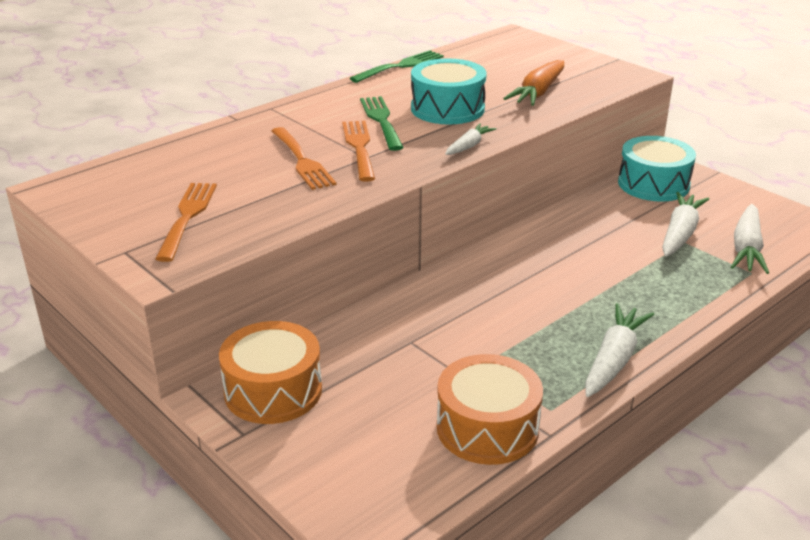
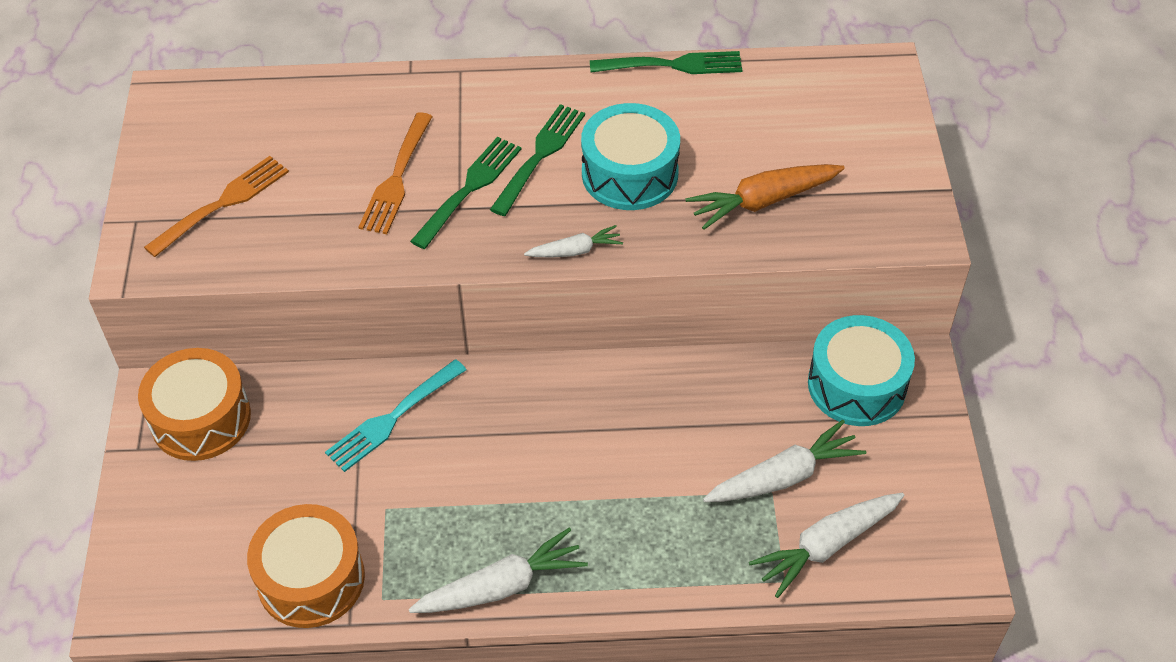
camera: 40 degrees right, 20 degrees up
(359, 147) = (469, 189): orange fork -> green fork
(417, 320) = (392, 418): none -> turquoise fork

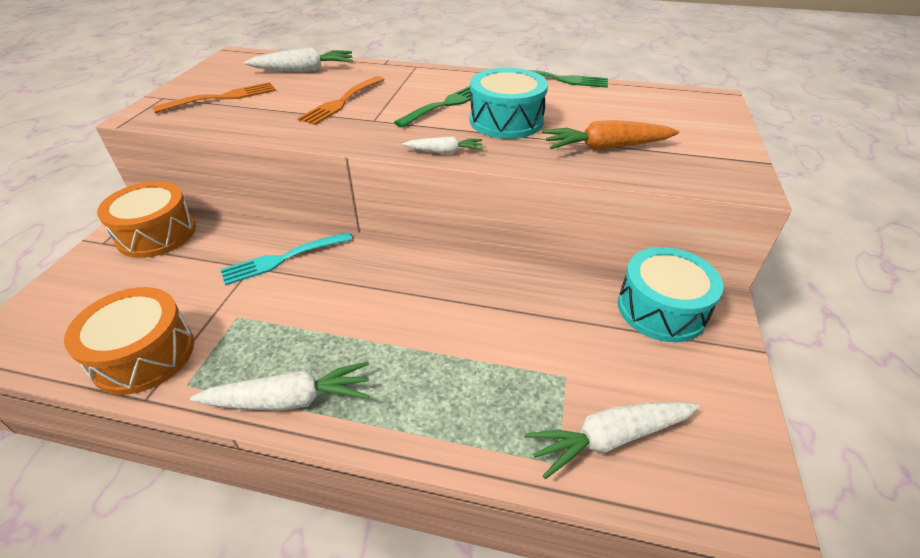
camera: 15 degrees right, 10 degrees down
(469, 189) = (387, 112): green fork -> none
(784, 476) = (580, 366): white carrot -> white carrot (304, 70)

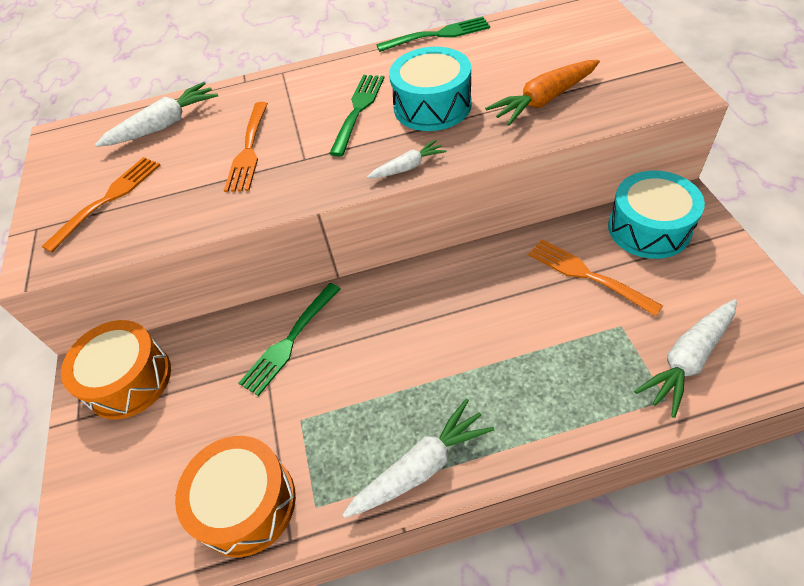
camera: 20 degrees left, 10 degrees up
(283, 259) = (289, 341): turquoise fork -> green fork
(568, 320) = (587, 275): none -> orange fork

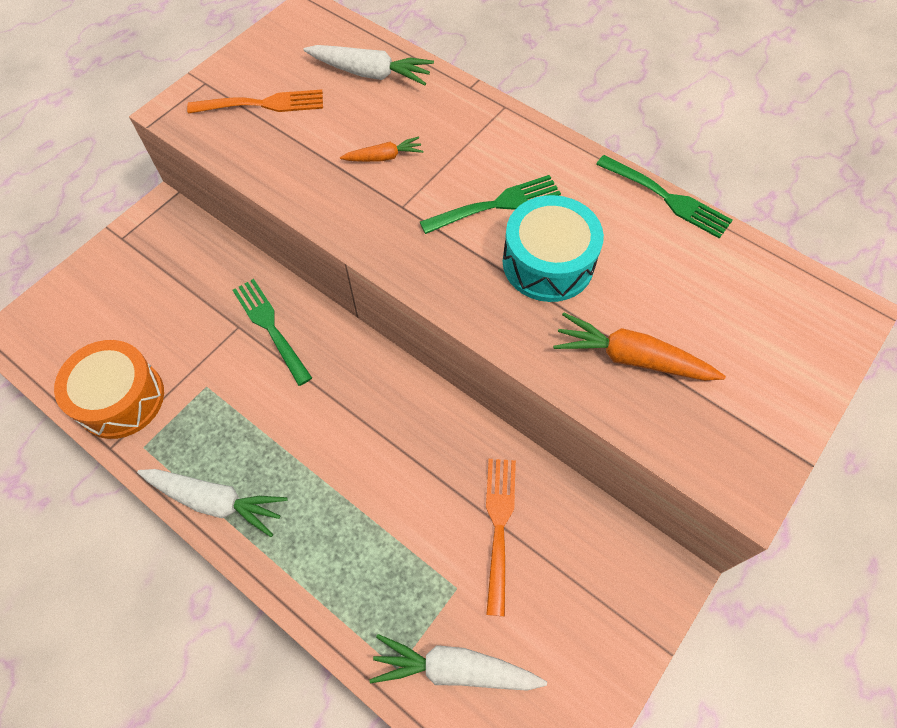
camera: 45 degrees right, 10 degrees up
(129, 379) = (170, 244): orange drum -> none
(248, 150) = (384, 157): orange fork -> orange carrot
(289, 341) = (270, 327): green fork -> green fork turned 60 degrees clockwise
(408, 167) = (447, 295): white carrot -> none
(649, 228) = (603, 555): turquoise drum -> none

